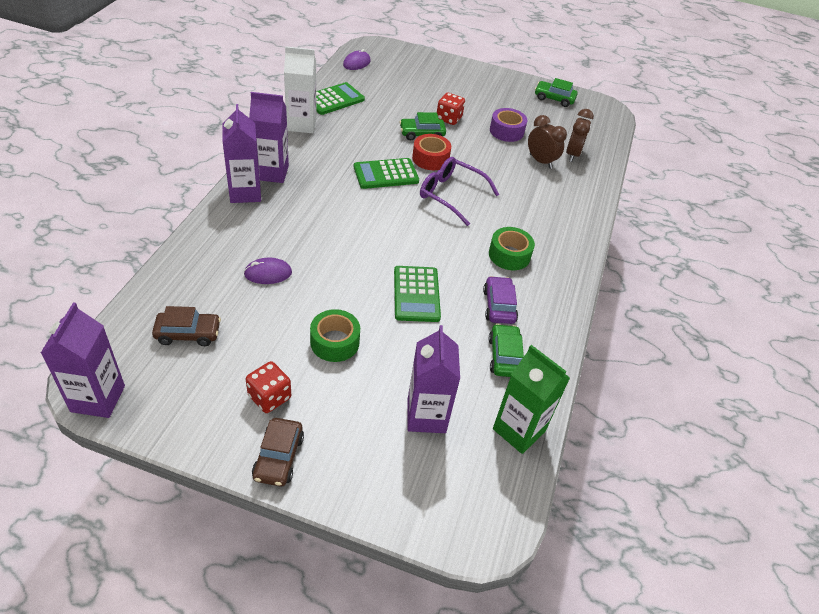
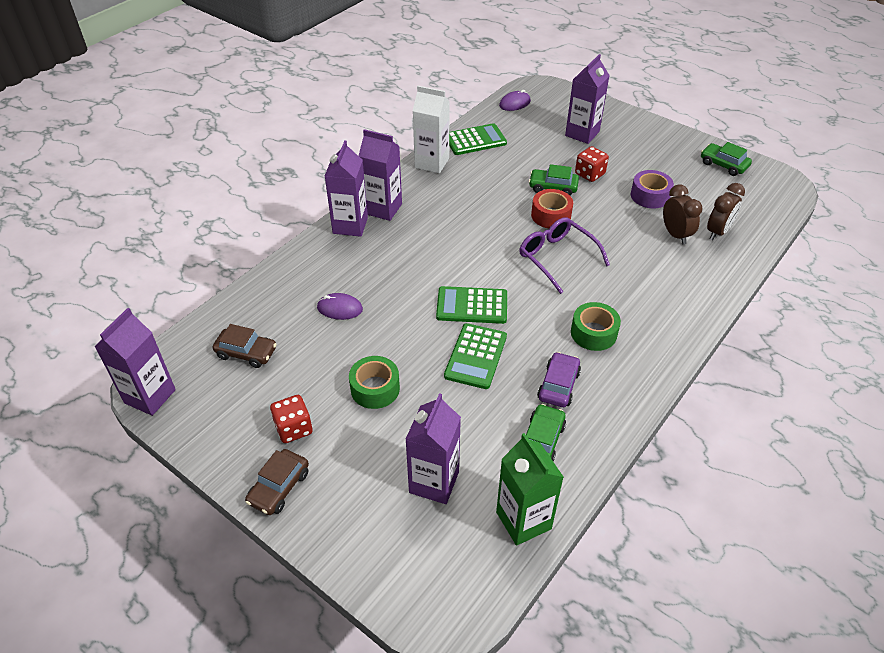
camera: 25 degrees right, 0 degrees up
(386, 174) = (496, 226): green calculator -> green calculator (472, 305)
(427, 84) = (582, 133): none -> purple carton

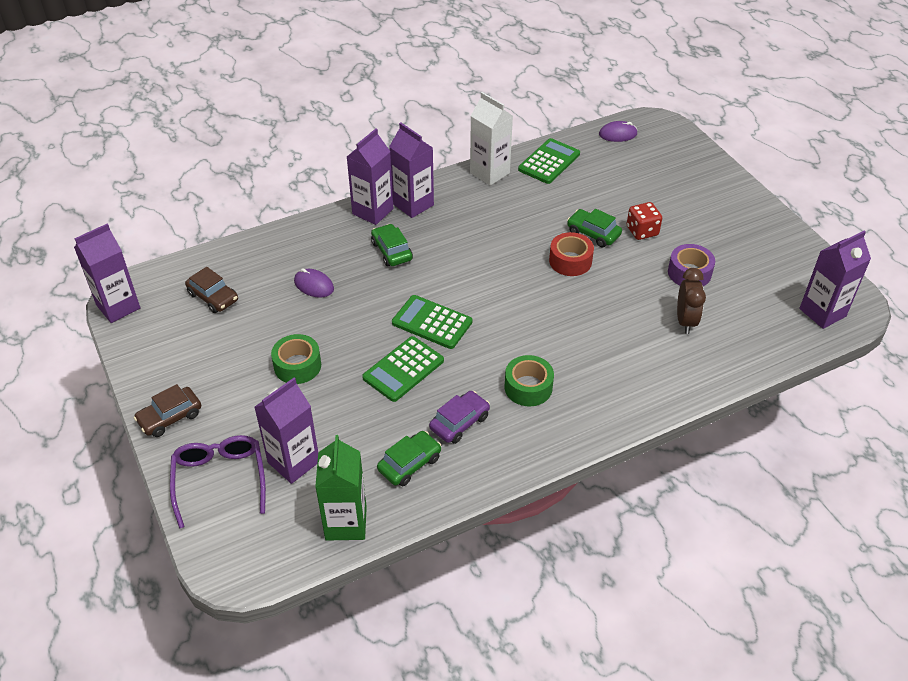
camera: 25 degrees right, 0 degrees up
(294, 428) = (211, 374): red dice -> none
(475, 140) = (549, 162): green calculator -> green calculator turned 60 degrees counterclockwise
(557, 258) = (545, 304): purple glasses -> purple glasses (220, 479)
(582, 133) = (666, 186): purple carton -> purple carton (822, 312)
(718, 232) = (734, 333): brown clock -> none
(723, 165) = (799, 265): green car -> green car (391, 251)

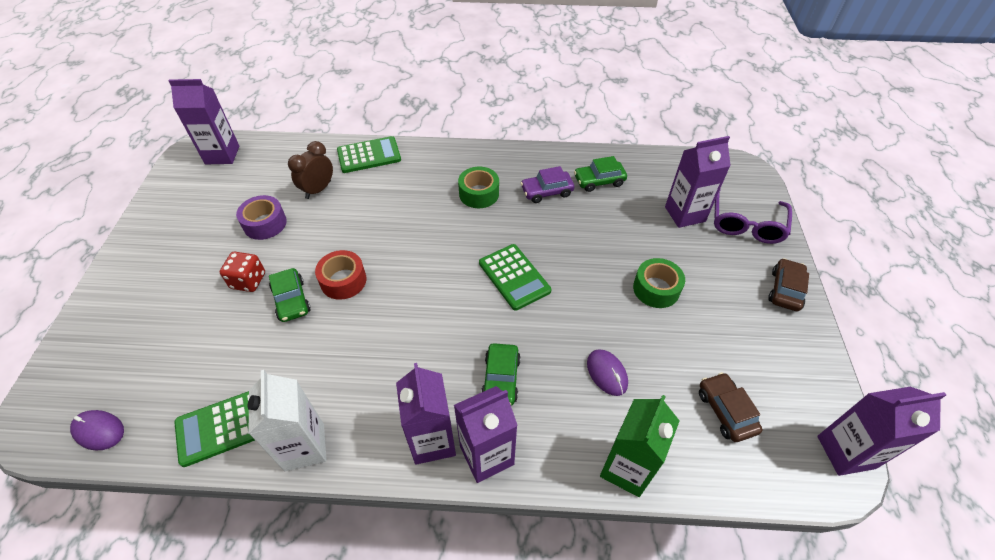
camera: 150 degrees left, 5 degrees up
(170, 417) = (785, 290): brown car -> brown car turned 60 degrees counterclockwise
(346, 523) = (660, 165): green carton -> green carton (626, 468)
(403, 369) = (565, 246): green calculator -> green calculator (369, 155)

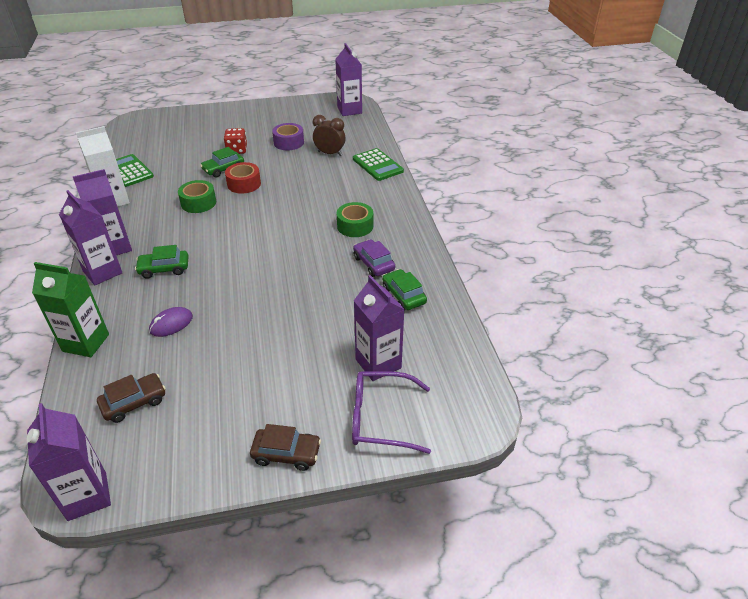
camera: 75 degrees right, 10 degrees down
(98, 431) = (128, 137): purple mouse -> none
(514, 277) = (264, 260): green calculator -> none
(656, 289) = (267, 347): green tape -> green tape (198, 203)

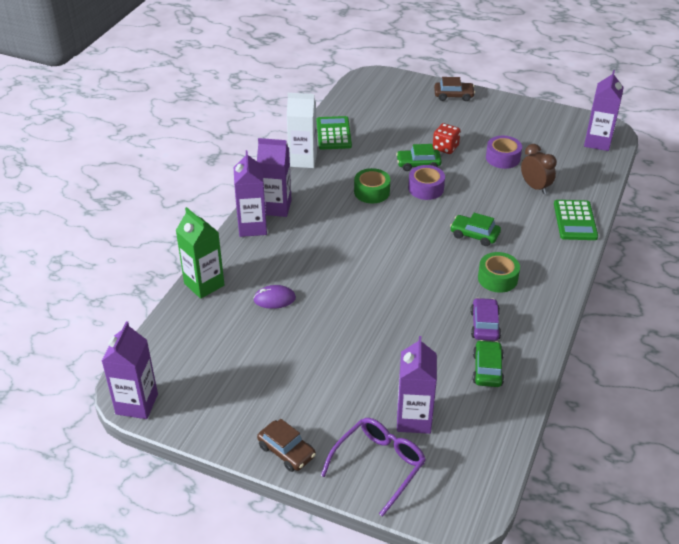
camera: 35 degrees right, 0 degrees up
(134, 402) = (207, 351): brown car -> brown car (453, 95)
(164, 269) = (301, 246): green car -> green car (474, 235)
(244, 184) = (426, 188): red tape -> purple tape
(380, 418) = (379, 465): purple glasses -> purple glasses turned 90 degrees clockwise

